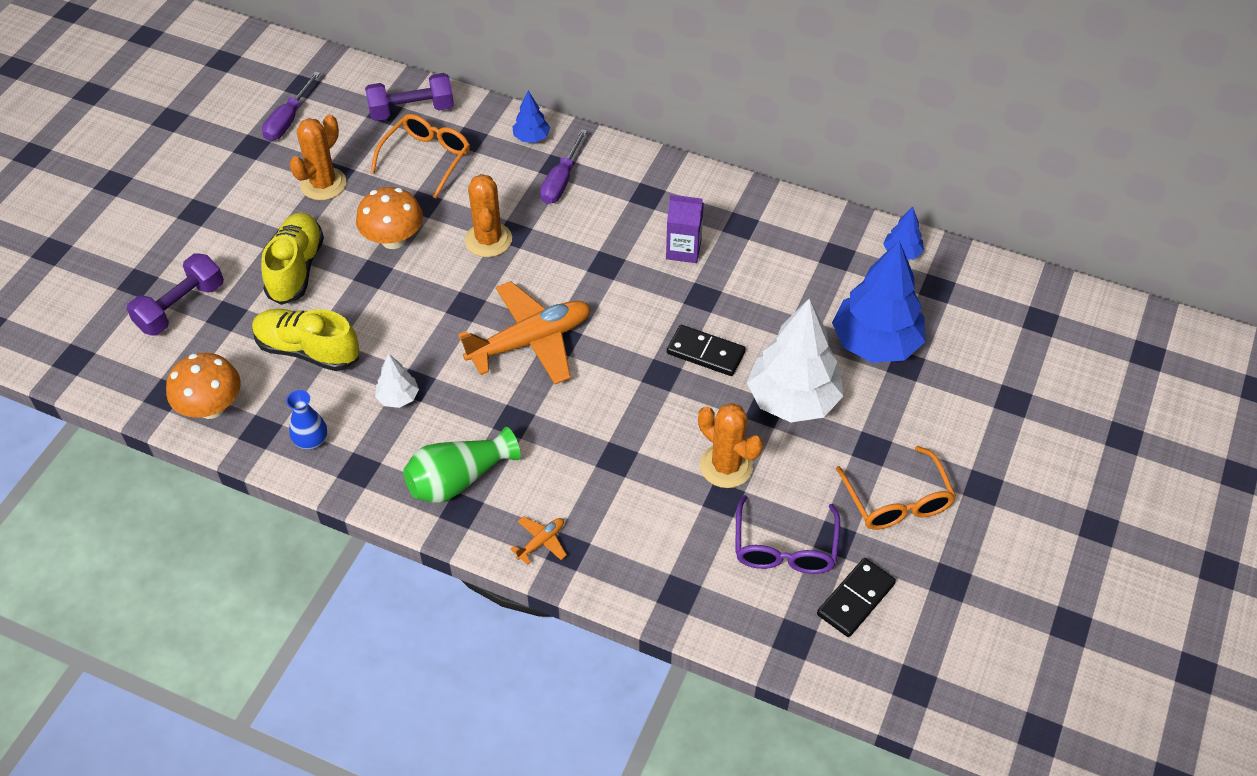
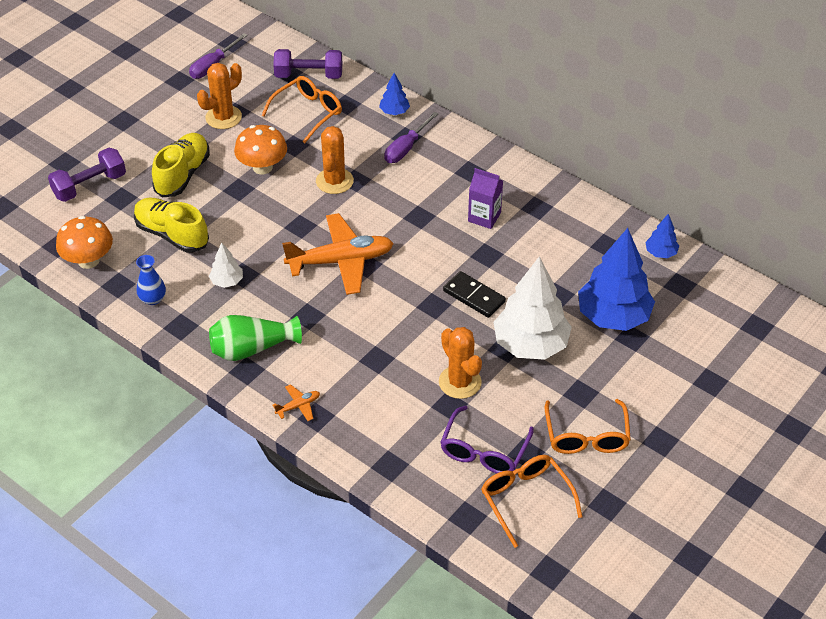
camera: 15 degrees right, 5 degrees down
(855, 599) = (526, 500): black domino -> orange glasses

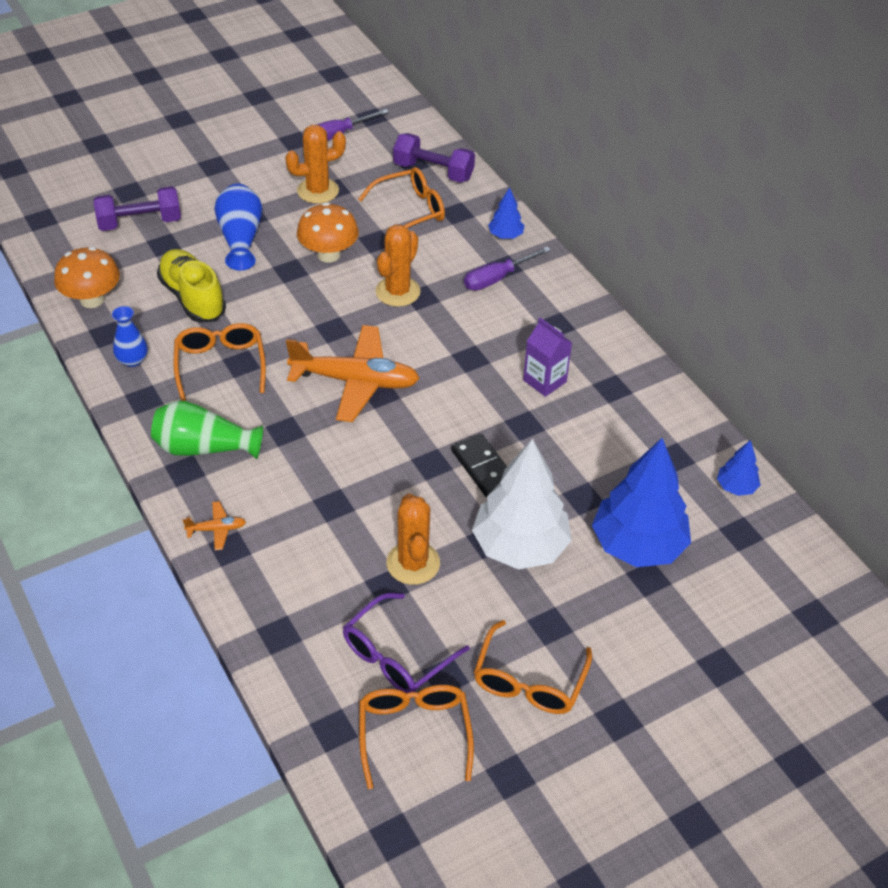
camera: 20 degrees right, 0 degrees up
(182, 175) = (240, 238): yellow shoe -> blue vase
(227, 281) = (220, 365): white tree -> orange glasses

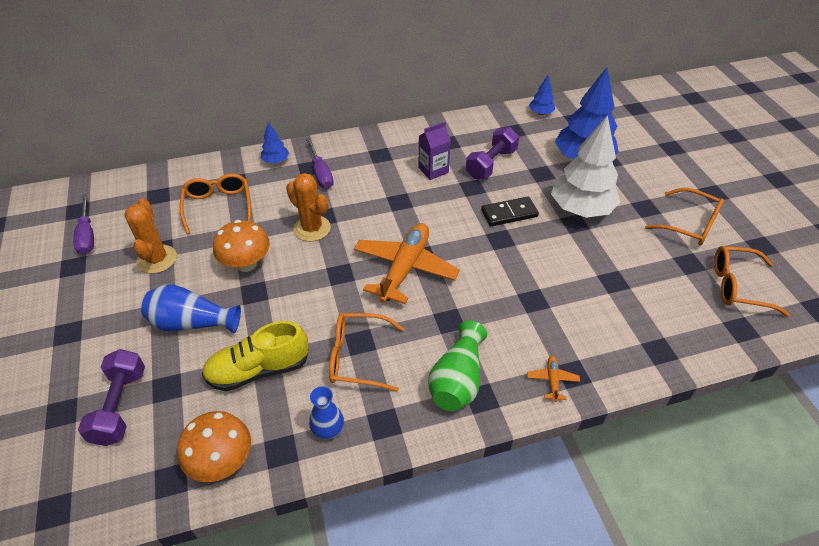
camera: 75 degrees left, 0 degrees up
(397, 655) = (674, 285): purple glasses -> none
(413, 563) = (593, 264): orange cactus -> none
(433, 171) = (177, 185): purple dumbbell -> purple dumbbell (491, 164)

